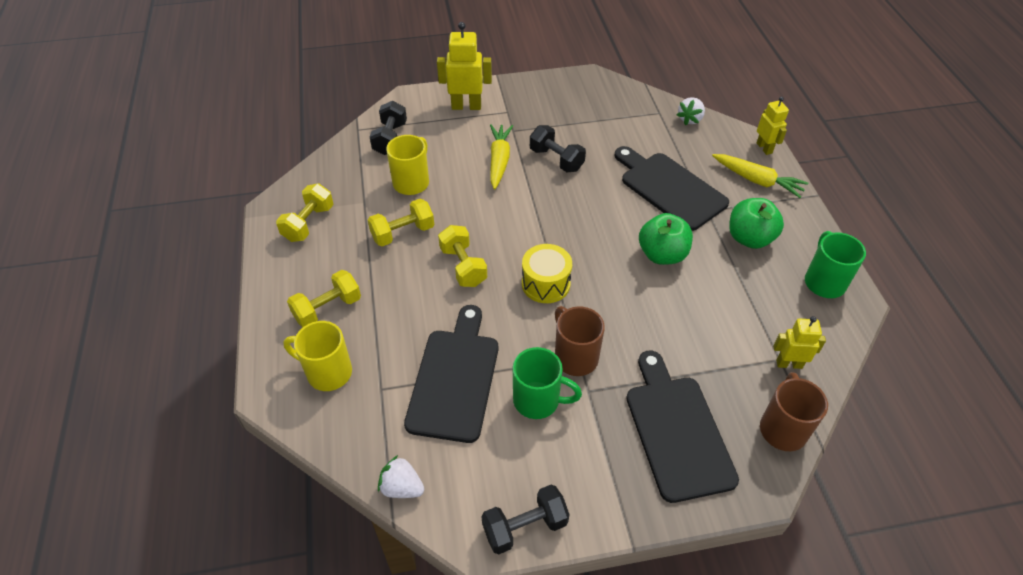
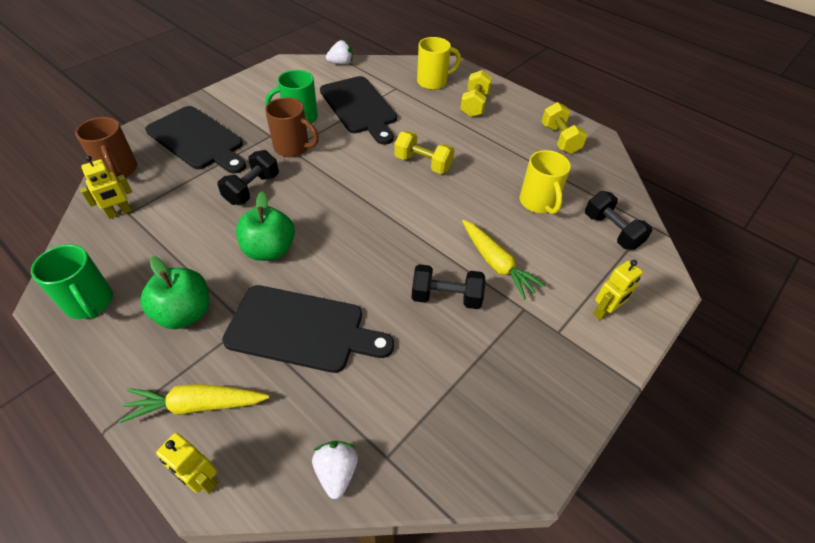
camera: 140 degrees right, 0 degrees up
(403, 233) = (491, 164): yellow dumbbell -> none
(466, 106) = (604, 312): yellow robot -> yellow robot, size x0.63
(525, 526) = (265, 74): black dumbbell -> black dumbbell (252, 189)
(545, 284) = (351, 180): yellow drum -> none

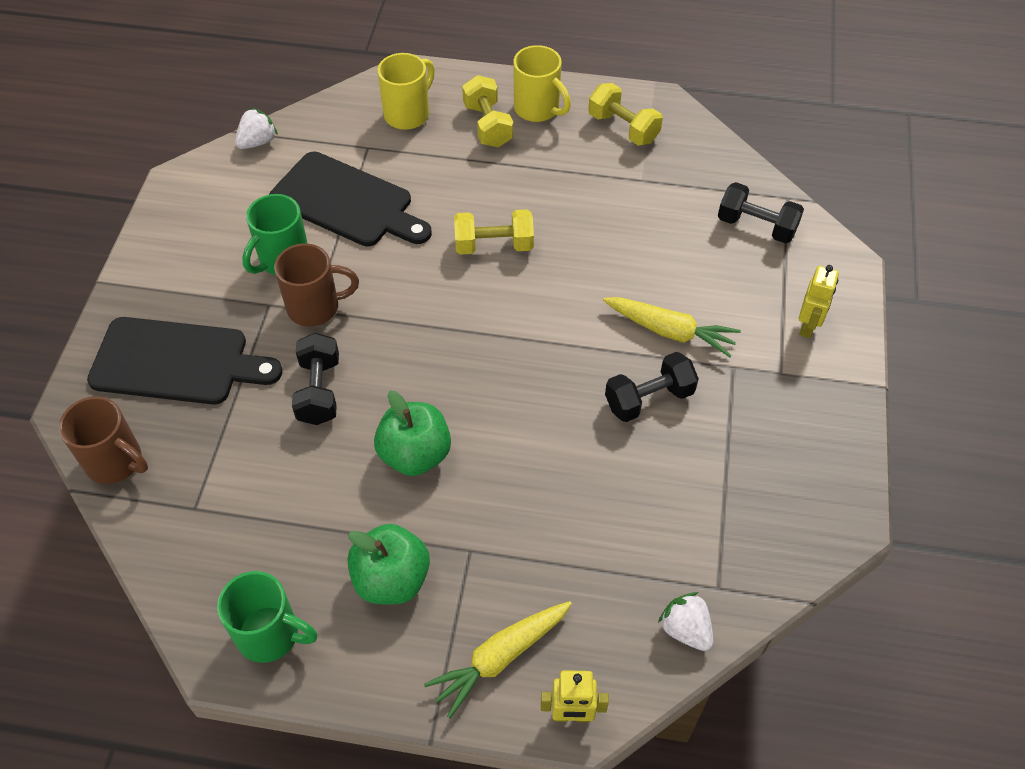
camera: 30 degrees left, 5 degrees up
(119, 213) = (183, 514): yellow robot -> none
(302, 330) = (533, 520): black cutting board -> none
(538, 203) = (659, 230): yellow mug -> yellow mug (538, 109)

